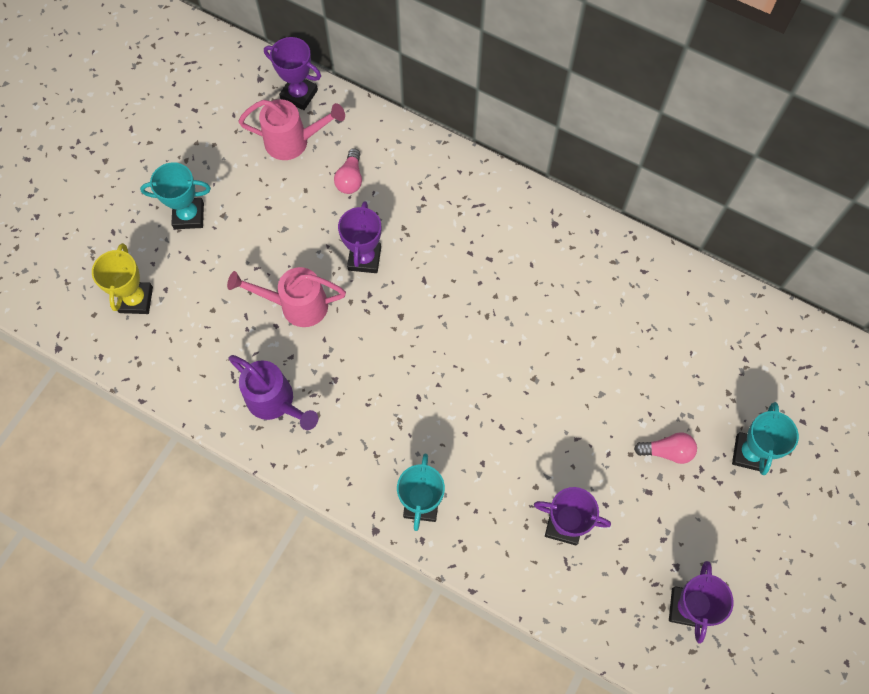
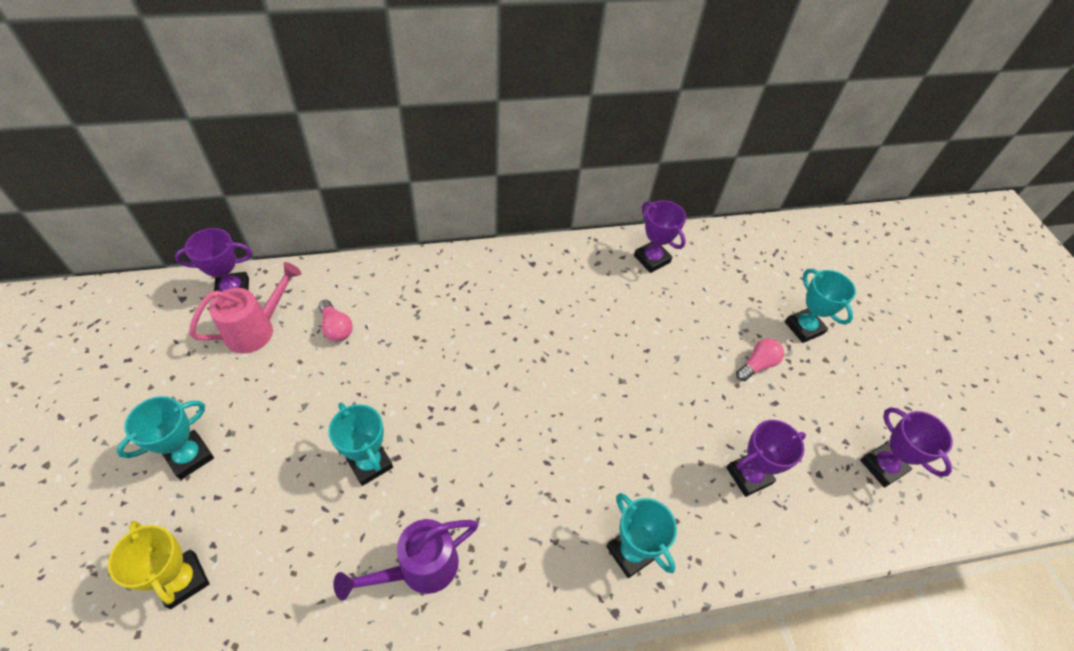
camera: 45 degrees left, 15 degrees down
(275, 402) = (420, 568): purple watering can -> purple watering can turned 150 degrees clockwise
(296, 305) = (369, 463): pink watering can -> turquoise trophy
(364, 258) = (402, 382): purple trophy -> purple trophy (652, 259)

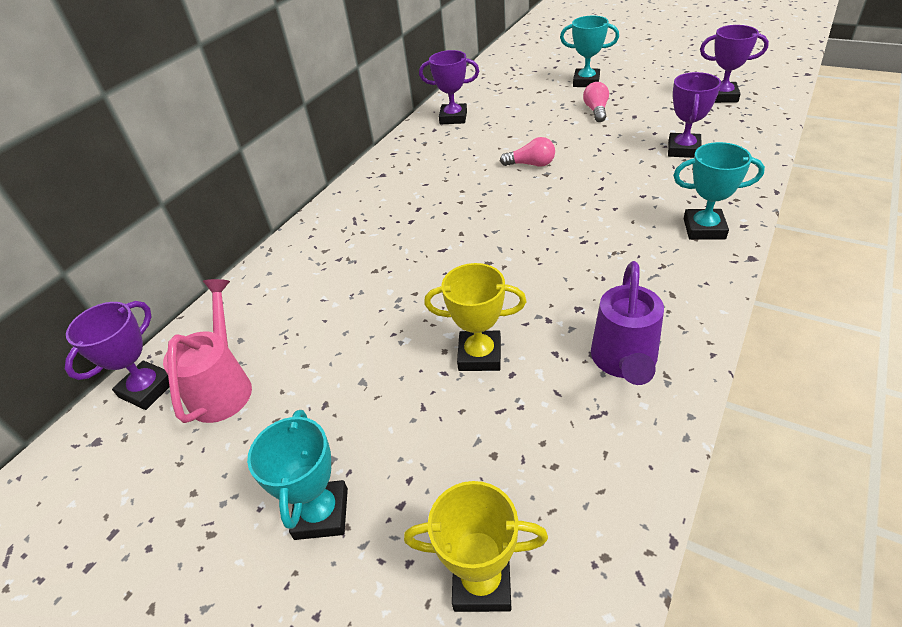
camera: 40 degrees left, 10 degrees down
(336, 328) = (298, 322): pink light bulb -> pink light bulb (531, 164)
(369, 463) = (479, 355): turquoise trophy -> yellow trophy

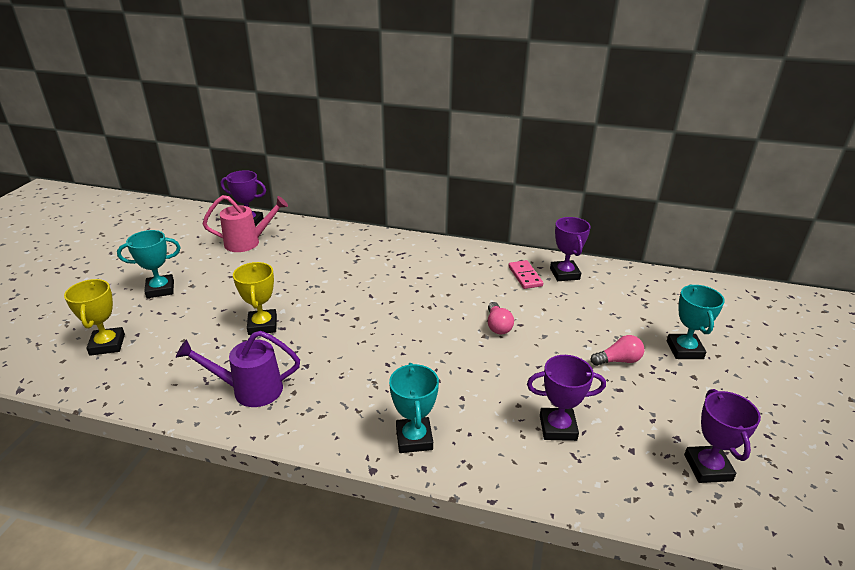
camera: 70 degrees right, 10 degrees down
(447, 140) = (525, 276): none -> pink domino

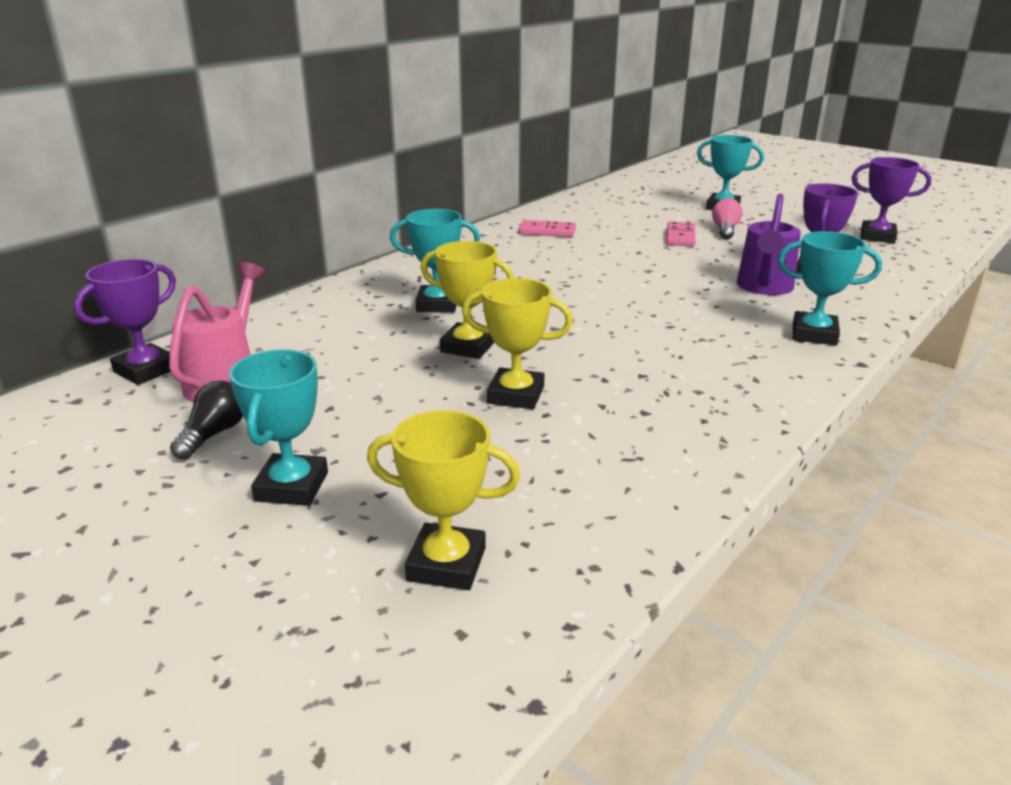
camera: 65 degrees left, 5 degrees down
(198, 257) = (214, 434): none -> black light bulb
(250, 390) = (678, 422): purple watering can -> purple watering can (764, 288)
(314, 295) = (468, 346): none -> yellow trophy
(365, 270) = (437, 304): none -> turquoise trophy
(498, 326) = (633, 261): pink light bulb -> none
(564, 274) = (560, 216): purple trophy -> none
(575, 339) = (680, 237): none -> pink domino

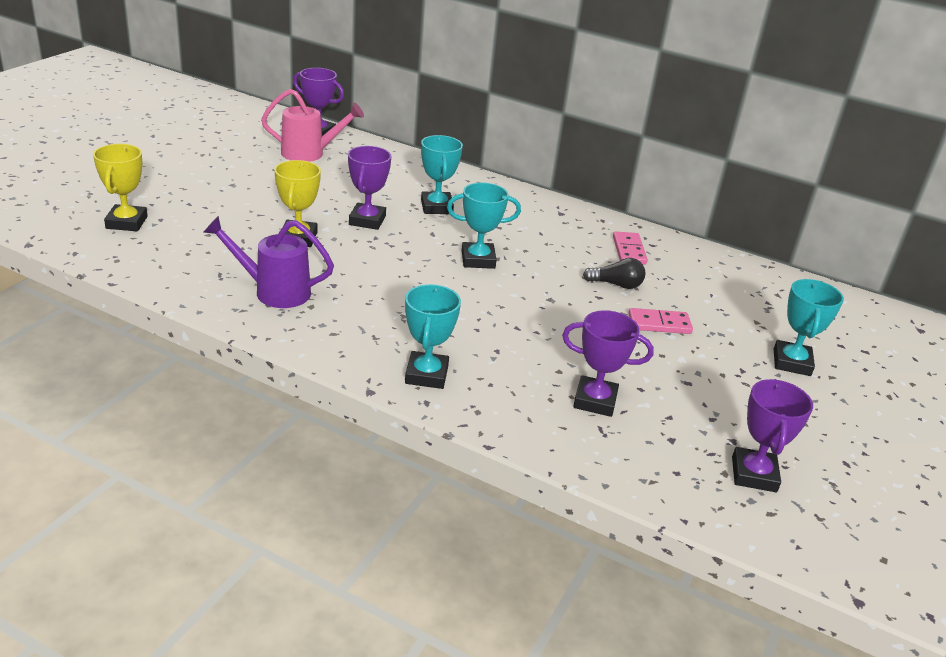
camera: 75 degrees right, 5 degrees up
(214, 434) = (248, 158): black light bulb -> black light bulb (616, 285)
(292, 487) = (197, 182): turquoise trophy -> turquoise trophy (478, 260)
(468, 346) = (367, 220): yellow trophy -> purple trophy
(725, 230) = (701, 355): pink light bulb -> none
(764, 288) = (532, 361): purple watering can -> purple watering can (274, 291)

